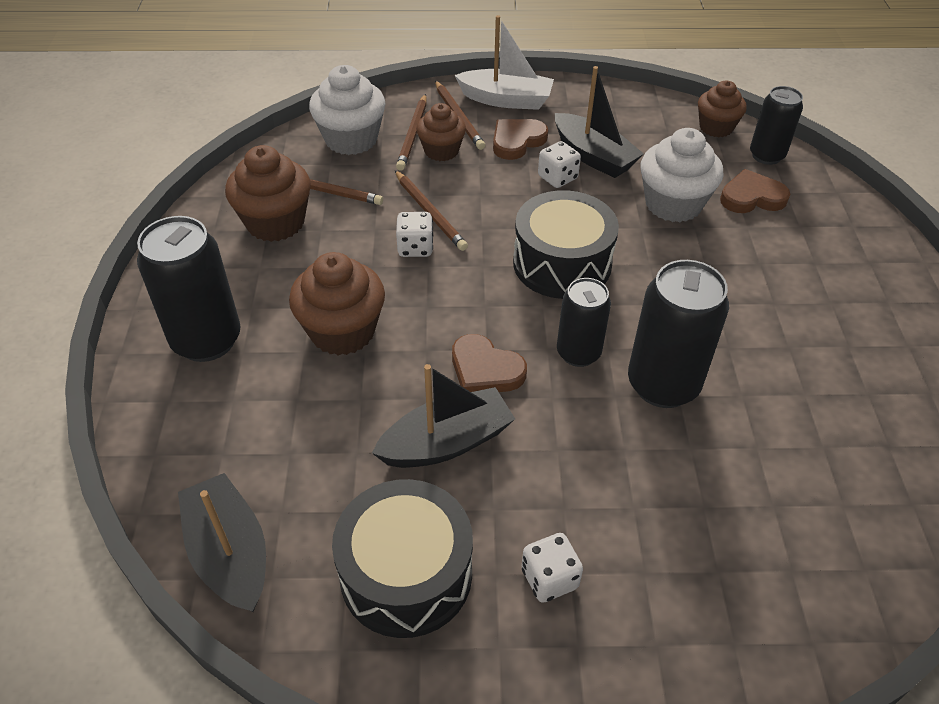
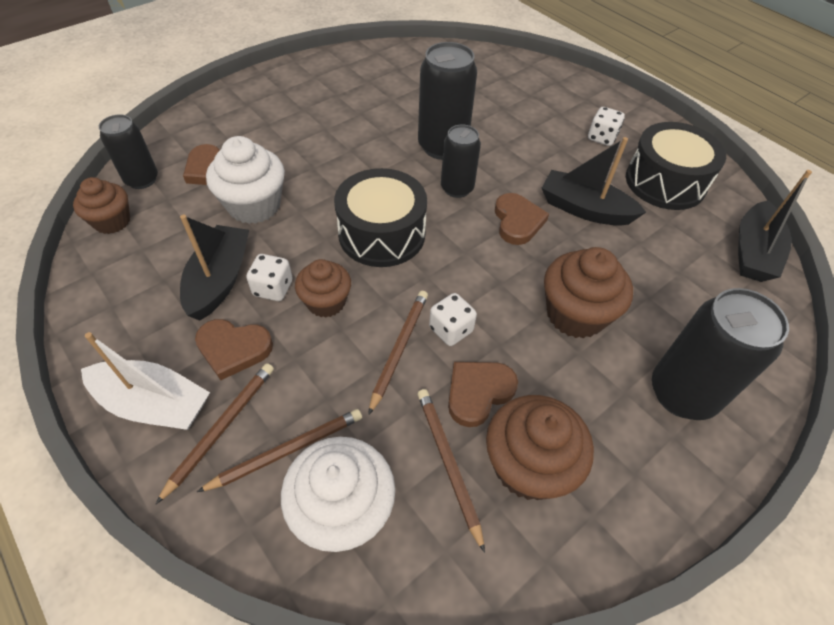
camera: 130 degrees left, 5 degrees up
(349, 231) = (478, 392): none -> brown heart
(441, 151) = (298, 403): brown cupcake -> brown cupcake (326, 302)
(506, 100) = (154, 404): white boat -> white boat turned 135 degrees clockwise

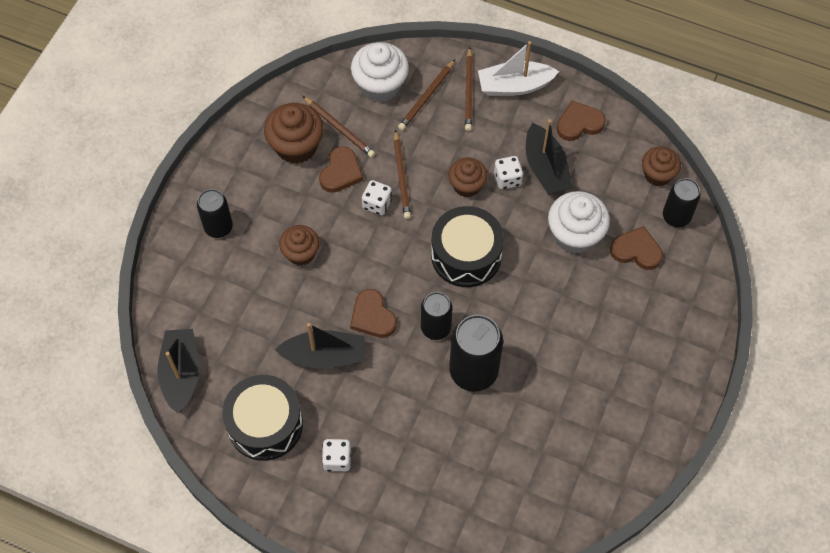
camera: 155 degrees right, 10 degrees up
(233, 349) = (498, 132): brown heart -> brown heart (579, 123)
(575, 314) = (301, 253): brown cupcake -> brown cupcake, size x0.65
(682, 393) = (218, 227): black can -> black can, size x0.63

